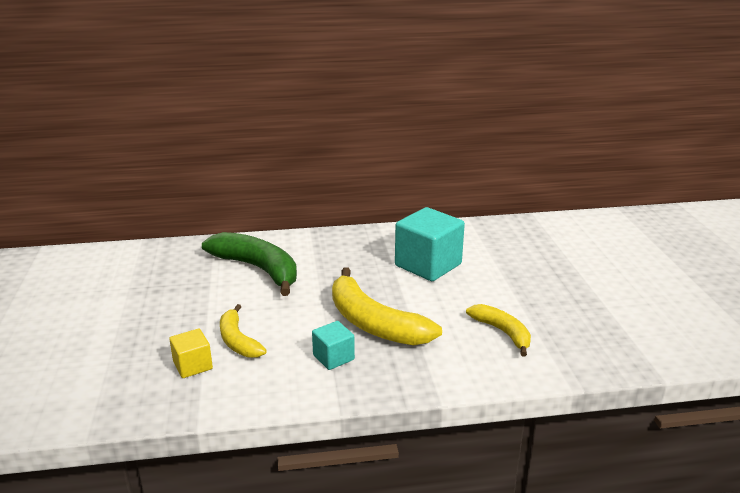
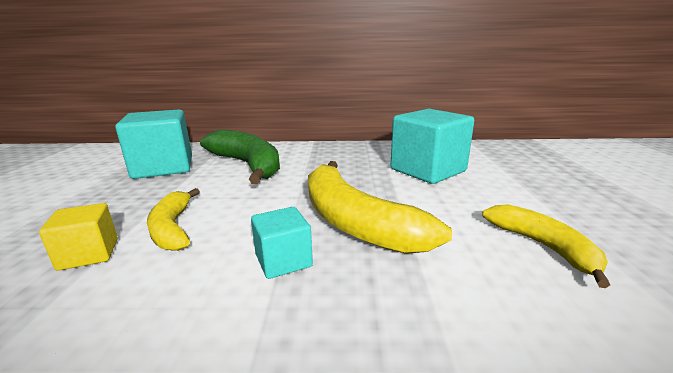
camera: 10 degrees right, 5 degrees down
(176, 278) = (163, 167): none -> turquoise cube

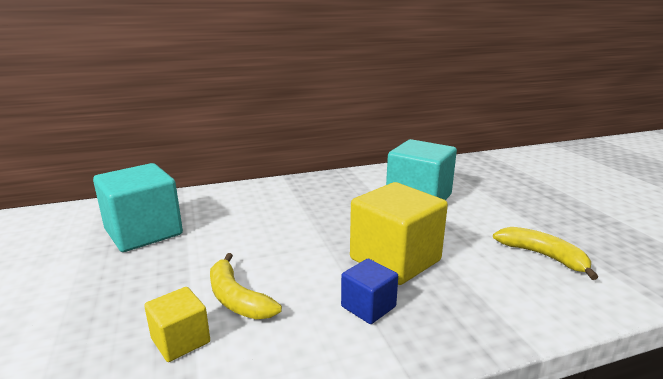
camera: 20 degrees left, 0 degrees up
(247, 165) = (240, 216): green banana -> none
(283, 260) = (368, 306): turquoise cube -> blue cube
(354, 221) = (395, 260): yellow banana -> yellow cube

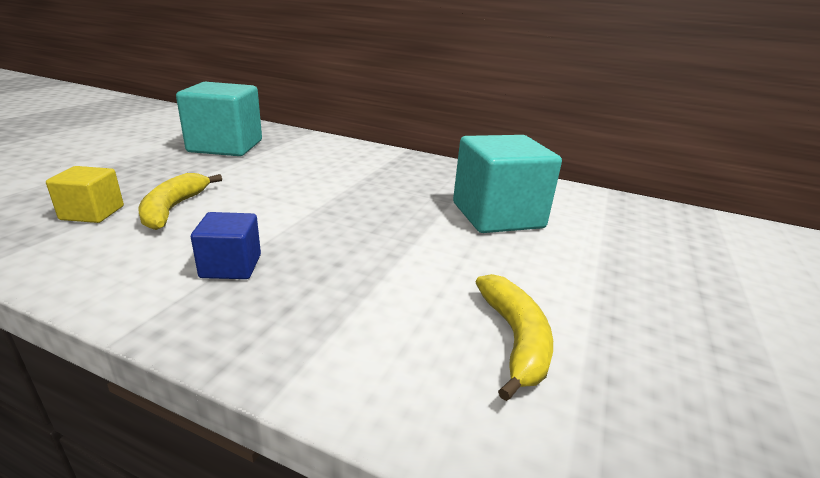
camera: 40 degrees right, 5 degrees up
(395, 260) = (340, 248): yellow cube -> none

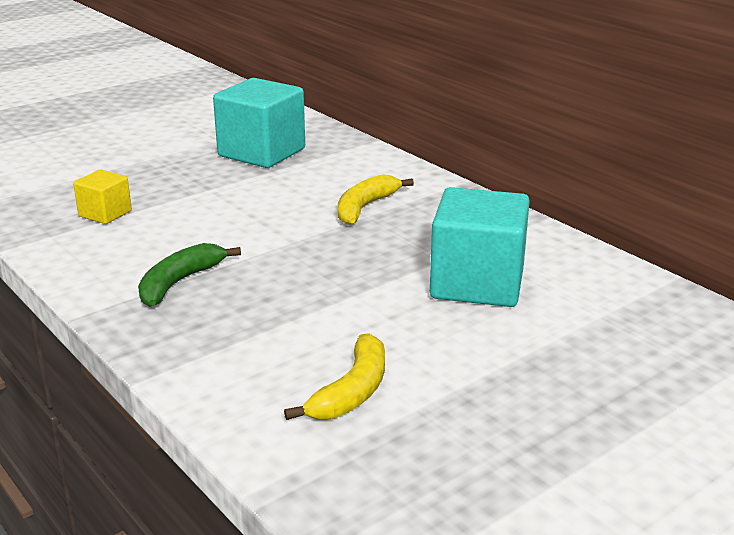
camera: 30 degrees right, 0 degrees up
(174, 208) = (169, 220): yellow banana -> yellow banana (365, 207)
(231, 266) = (180, 282): blue cube -> green banana

